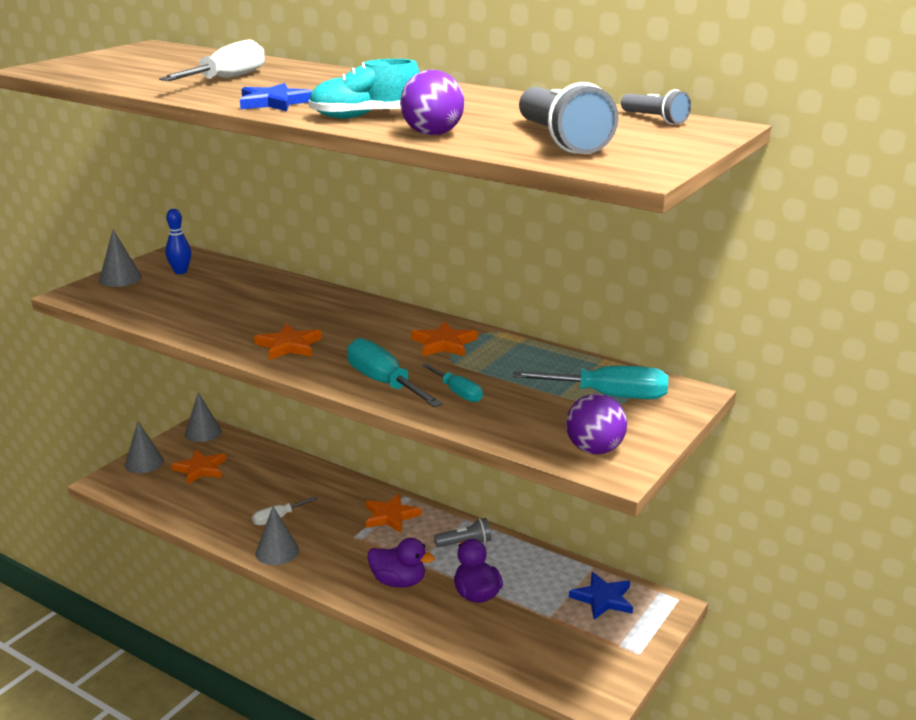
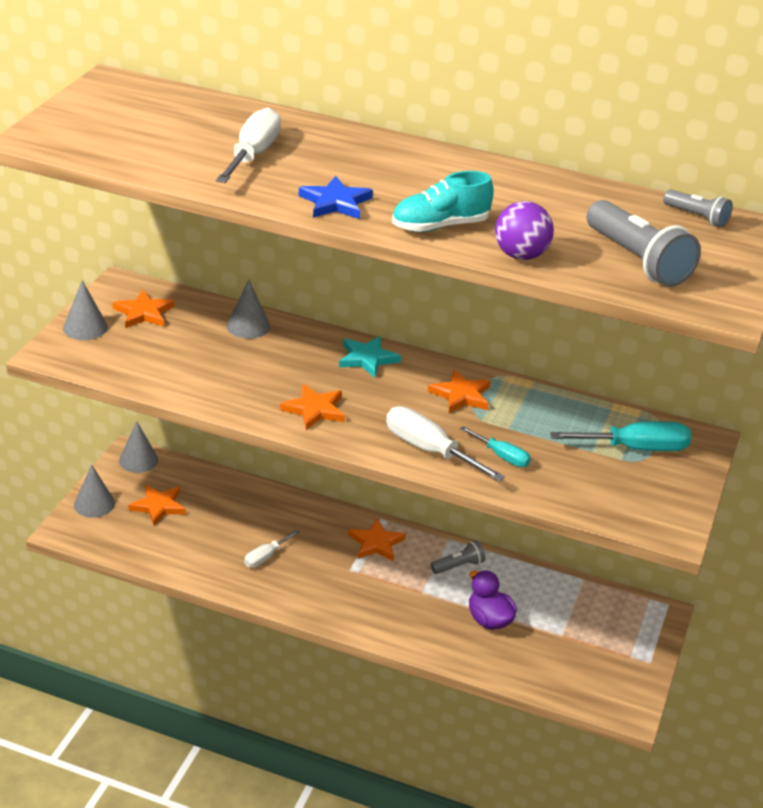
camera: 15 degrees left, 10 degrees up
(180, 271) = (144, 313): blue bowling pin -> orange star
(277, 551) = (282, 594): grey cone -> grey cone (248, 326)
(367, 312) = (367, 359): none -> turquoise star
(384, 383) = (429, 450): turquoise screwdriver -> white screwdriver
(398, 581) = (412, 614): purple duck -> none
(594, 449) = (646, 512): purple ball -> none
(603, 599) = (602, 611): blue star -> none

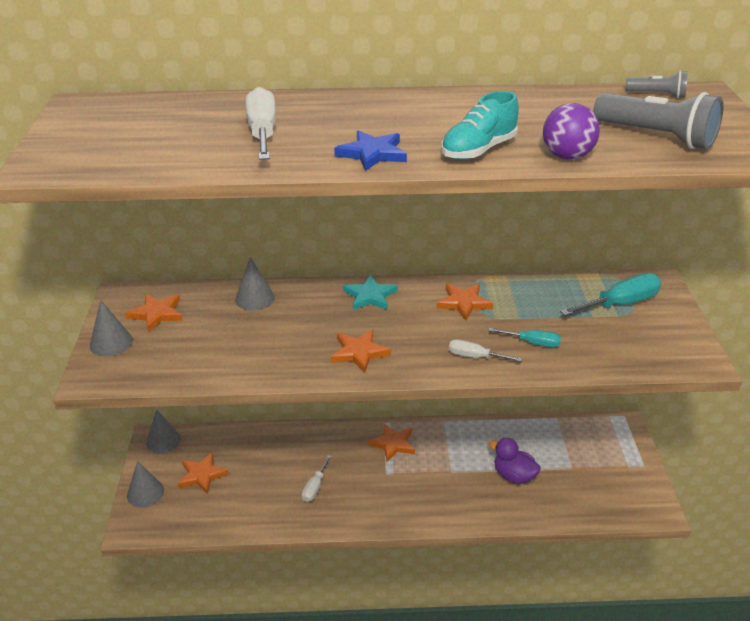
camera: 20 degrees left, 0 degrees up
(429, 450) = (475, 357): white screwdriver -> white screwdriver, size x0.58
(458, 566) = (464, 440): grey flashlight -> none

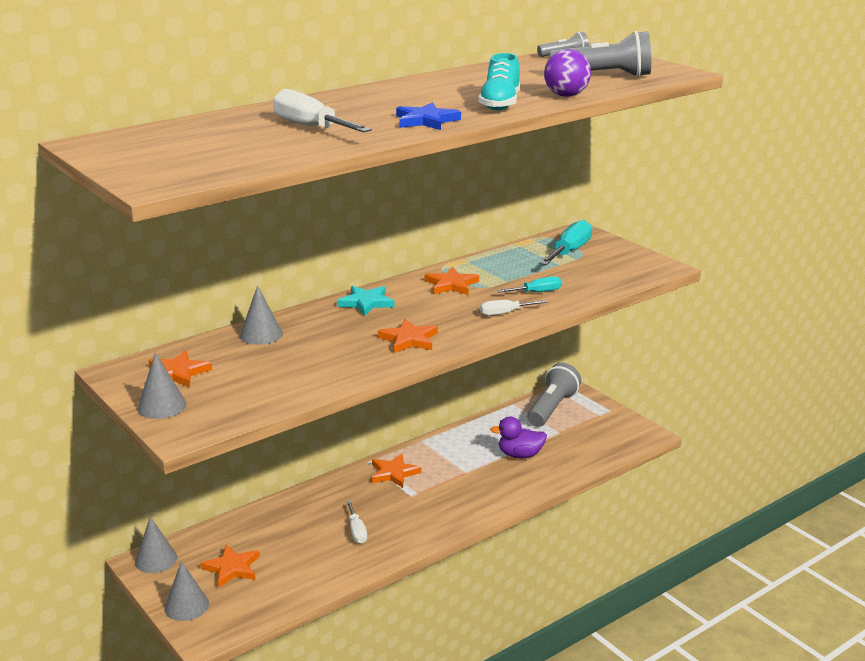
camera: 35 degrees left, 10 degrees down
(588, 438) = (552, 408): none -> grey flashlight

